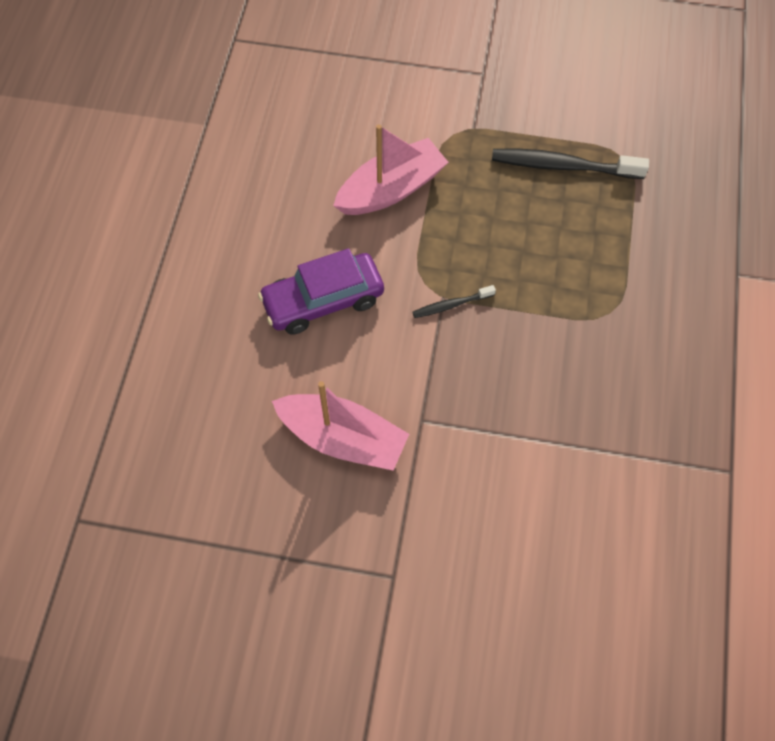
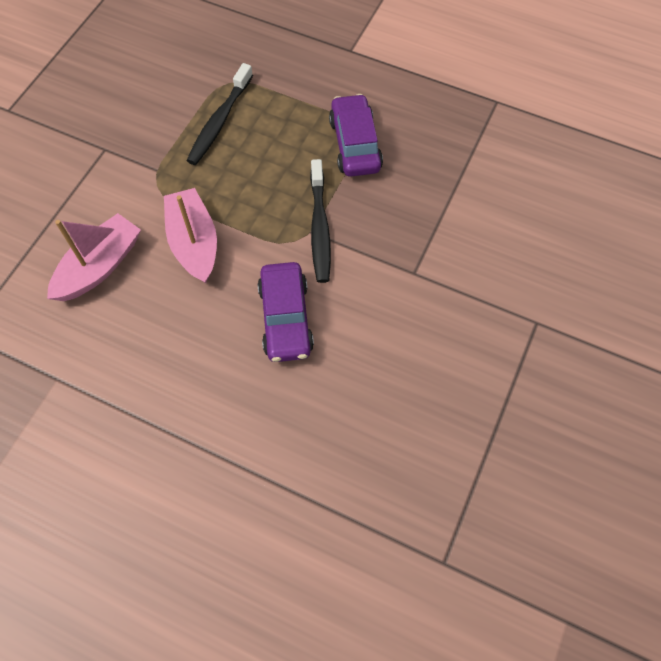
camera: 75 degrees left, 0 degrees up
(343, 438) = (416, 331): pink boat -> pink boat (99, 266)
(451, 305) = (319, 228): black toothbrush -> black toothbrush, size x1.92
(586, 314) = (354, 144): none -> purple car

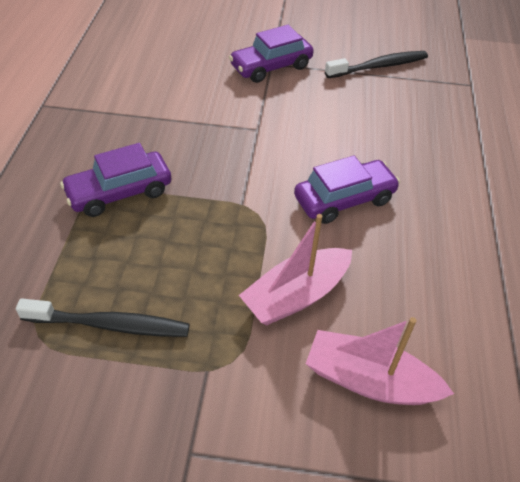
camera: 110 degrees left, 15 degrees down
(319, 228) = (235, 198): black toothbrush -> black toothbrush (379, 66)
(529, 320) = (271, 67): none -> purple car

